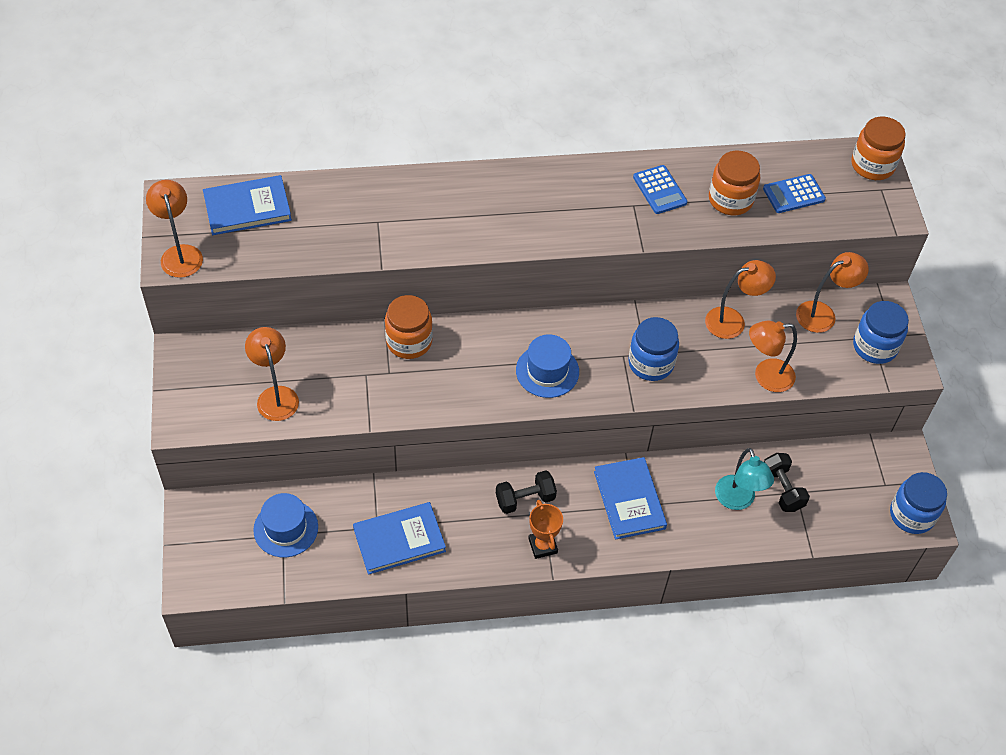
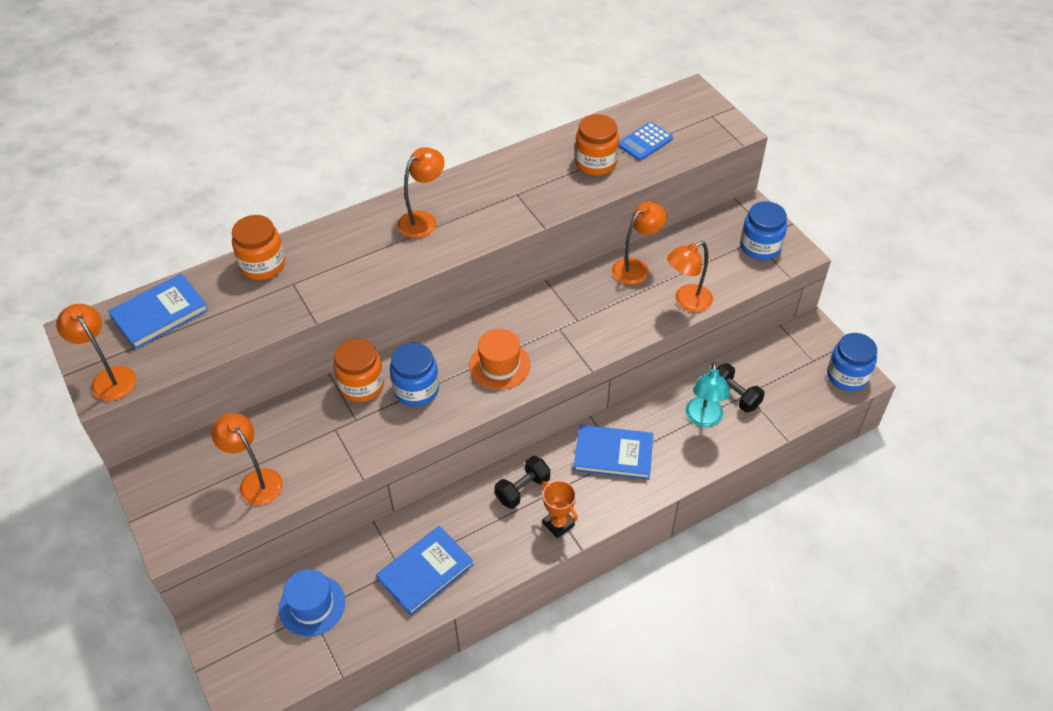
camera: 20 degrees left, 5 degrees down
(547, 371) = (499, 365): blue hat -> orange hat
(629, 500) = (613, 454): blue book -> blue book turned 45 degrees counterclockwise
(651, 363) = (586, 326): blue jar -> blue jar (416, 389)
(659, 190) = (532, 175): blue calculator -> none
(737, 500) = (703, 419): turquoise lamp -> turquoise lamp turned 45 degrees clockwise
(823, 314) = (705, 236): orange lamp -> orange lamp (423, 220)
(872, 165) = (695, 100): orange jar -> orange jar (263, 265)

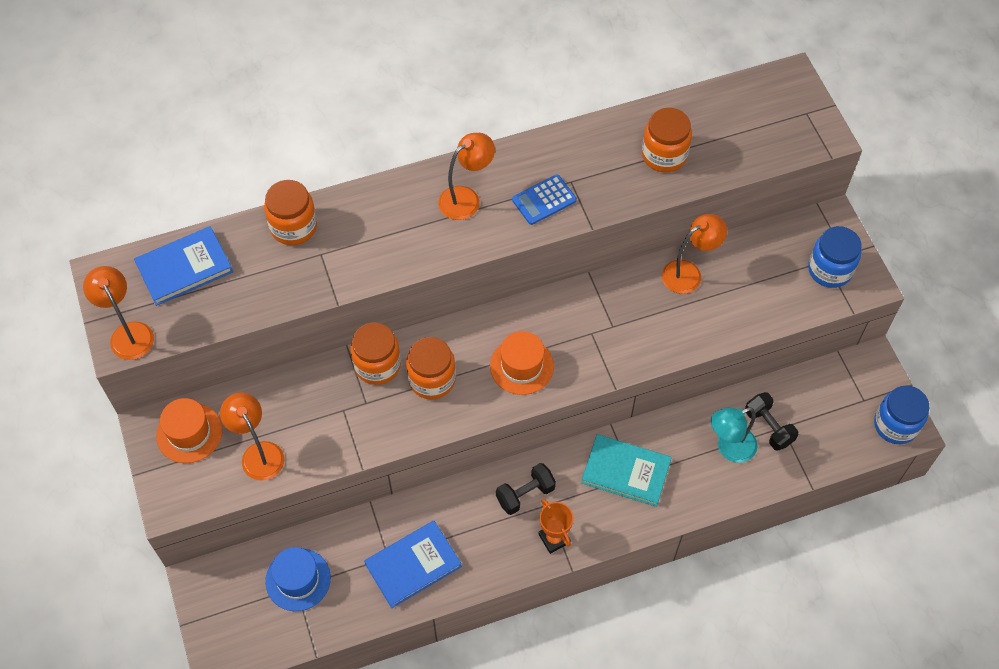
camera: 10 degrees right, 10 degrees up
(183, 474) = (189, 433): none -> orange hat
(416, 389) = (432, 379): blue jar -> orange jar
(613, 454) = (626, 472): blue book -> turquoise book
(645, 142) = (724, 136): blue calculator -> blue calculator (544, 200)
(687, 302) = (734, 324): orange lamp -> none
(703, 419) = (729, 448): turquoise lamp -> turquoise lamp turned 45 degrees clockwise

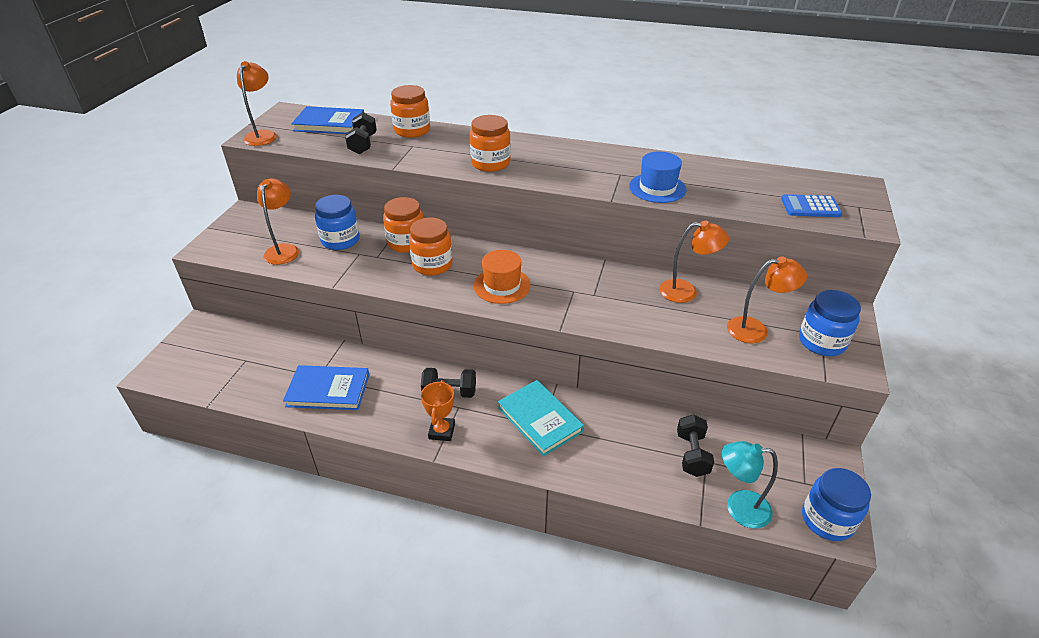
camera: 35 degrees right, 20 degrees down
(189, 433) = (261, 223): orange hat -> none
(263, 283) = (363, 144): none -> black dumbbell
(298, 579) = (251, 356): blue hat -> blue hat (657, 188)
(304, 403) = (340, 240): none -> blue jar
(466, 198) = (536, 156): orange lamp -> orange lamp (755, 330)
(544, 200) = (590, 175): blue calculator -> blue calculator (810, 207)
(664, 155) = (708, 186): orange jar -> orange jar (490, 163)
(729, 448) = (643, 450): turquoise lamp -> turquoise lamp (738, 508)

